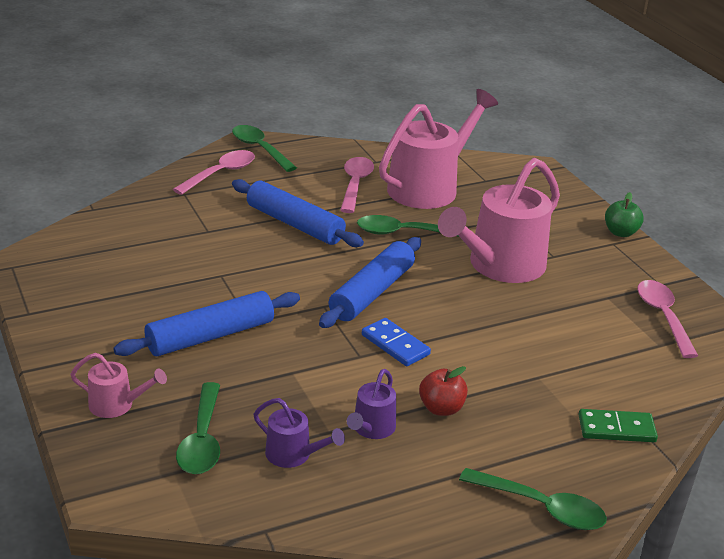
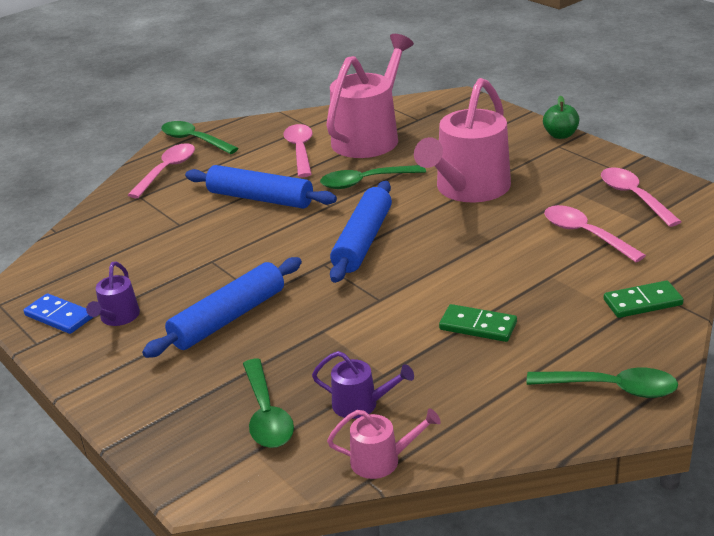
camera: 10 degrees left, 0 degrees up
(116, 405) = (166, 405): pink watering can -> pink watering can (381, 460)
(372, 428) = (422, 361): purple watering can -> purple watering can (118, 317)
(395, 345) = (407, 281): blue domino -> blue domino (59, 316)
(441, 408) = (478, 326): red apple -> green domino
(594, 343) = (585, 234): none -> pink spoon

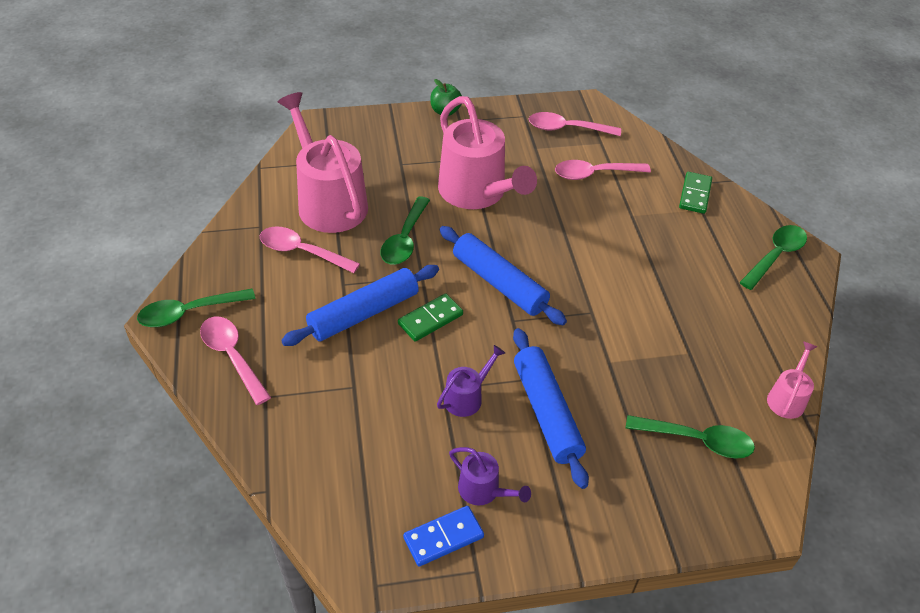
camera: 65 degrees left, 15 degrees up
(361, 404) = (718, 381): purple watering can -> purple watering can (467, 397)
(478, 326) = (666, 279): green domino -> green domino (430, 319)

